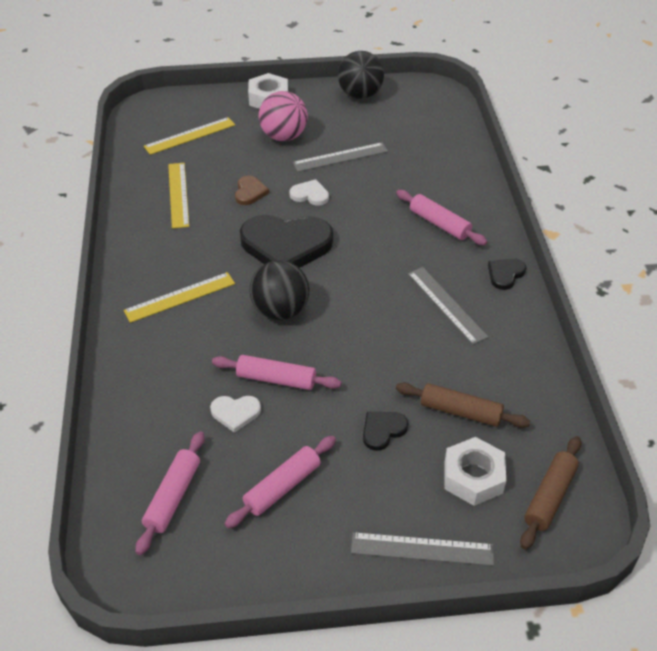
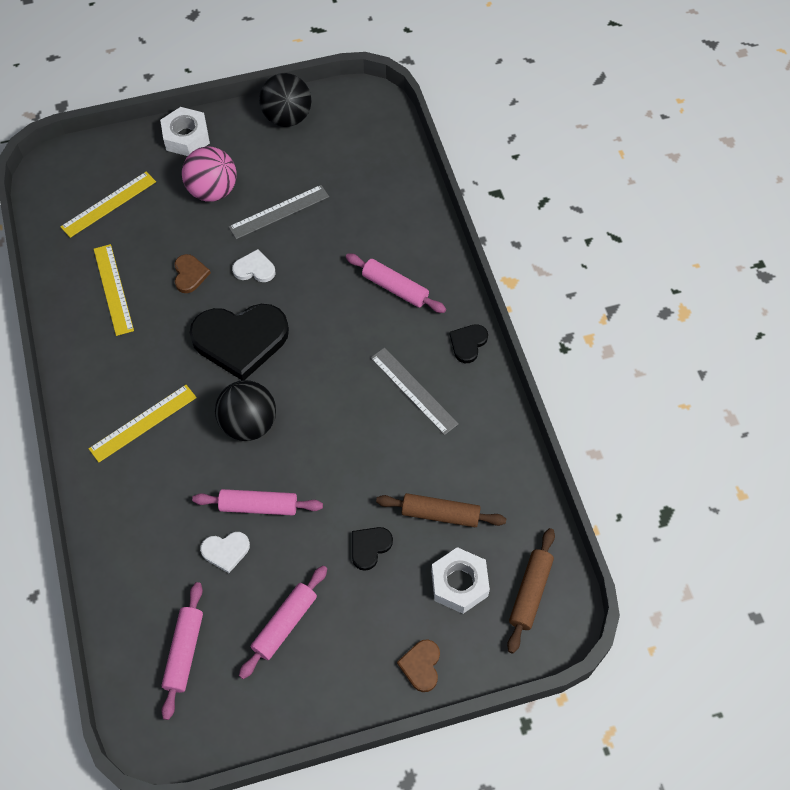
camera: 10 degrees left, 15 degrees up
(422, 549) = (421, 666): grey ruler -> brown heart

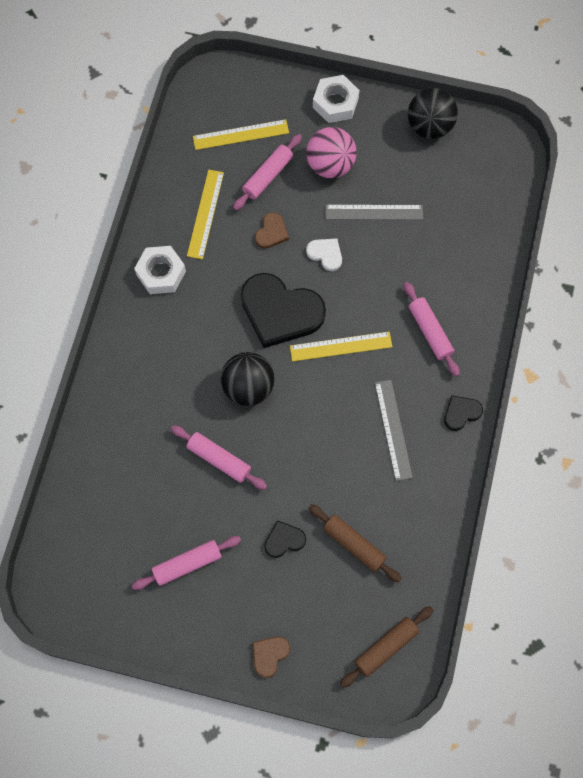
camera: 30 degrees right, 10 degrees up
(143, 423) = (169, 342): yellow ruler -> yellow ruler (341, 346)
(184, 652) = (104, 543): pink rolling pin -> pink rolling pin (267, 176)
(226, 551) = (175, 481): white heart -> none
(459, 583) = (336, 608): white nut -> white nut (161, 273)

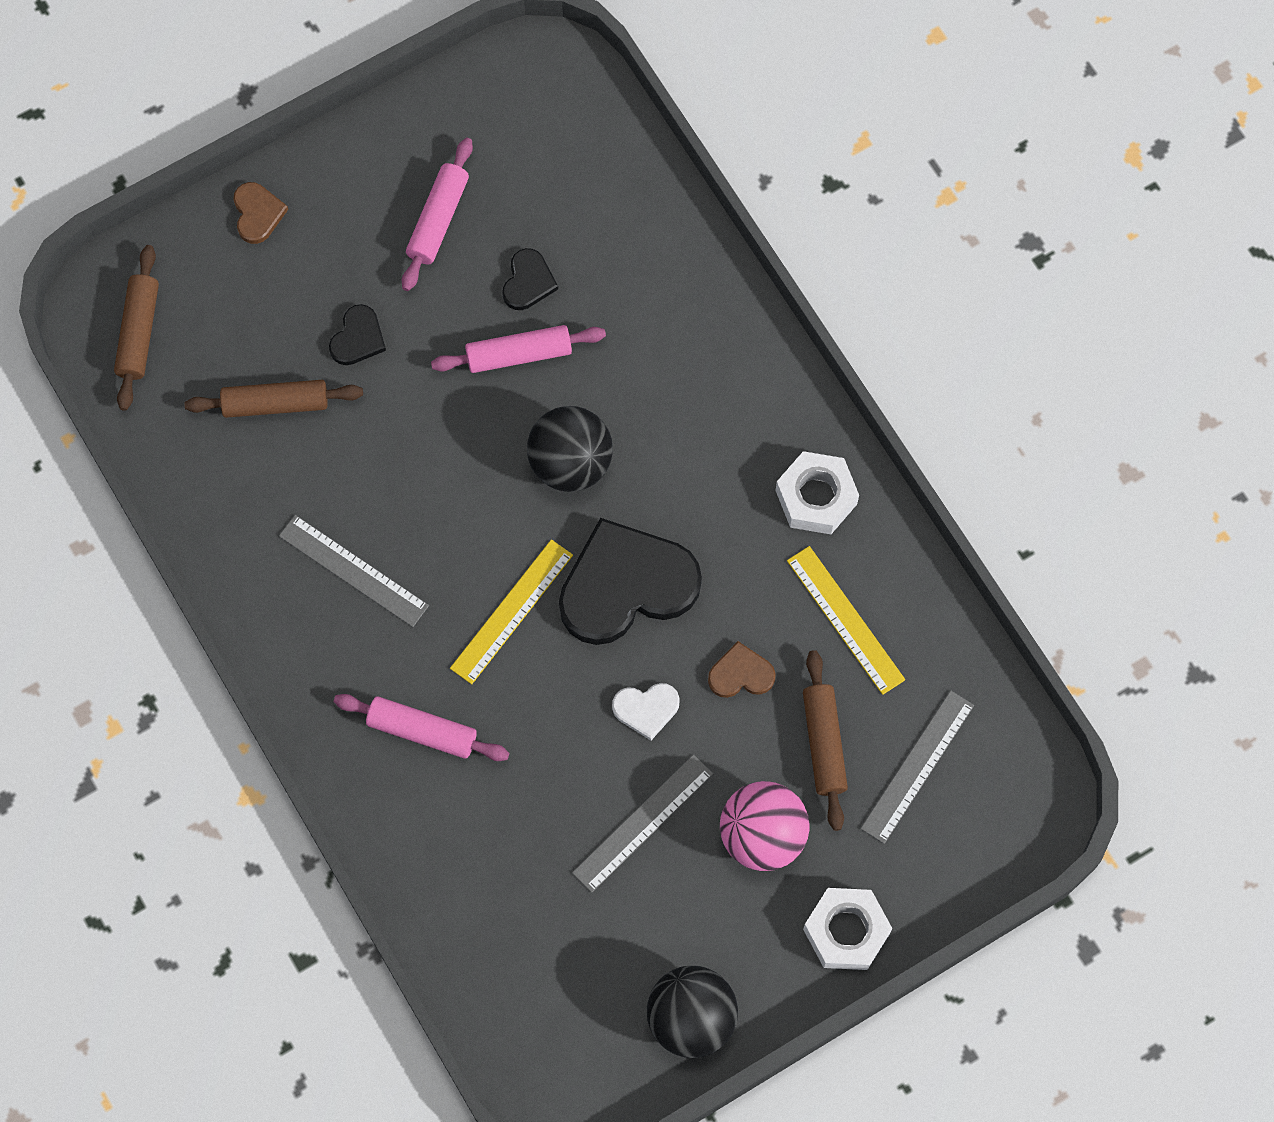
camera: 135 degrees right, 0 degrees up
(240, 134) = (917, 766): yellow ruler -> grey ruler
(267, 176) = (824, 743): pink rolling pin -> brown rolling pin
(271, 232) = (741, 674): brown heart -> brown heart turned 105 degrees clockwise
(461, 413) = (291, 665): black heart -> black heart (528, 282)

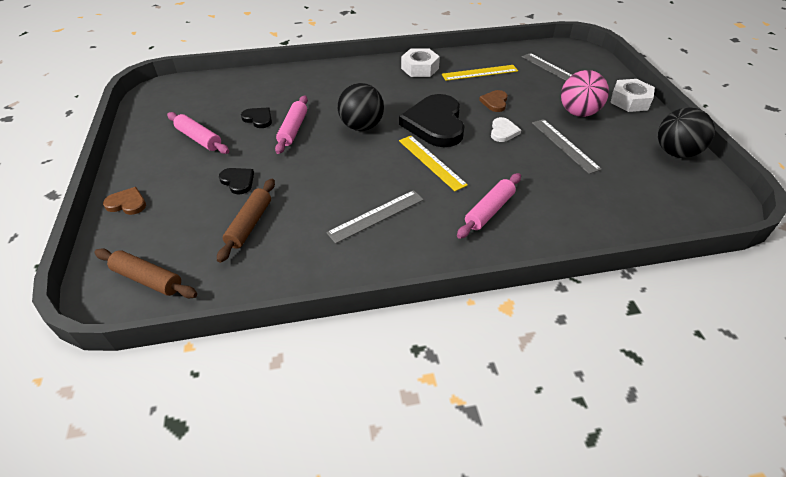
camera: 70 degrees left, 25 degrees down
(824, 743) = (536, 89): brown rolling pin -> none

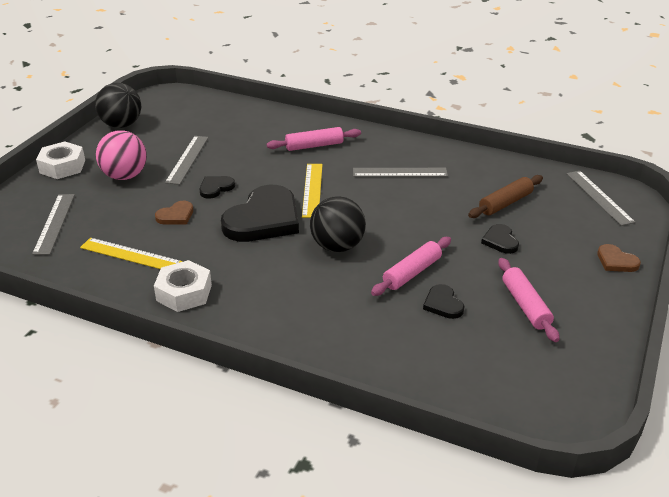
camera: 145 degrees left, 10 degrees down
(148, 279) = (599, 197): brown rolling pin -> grey ruler
(503, 131) = (215, 188): white heart -> black heart

